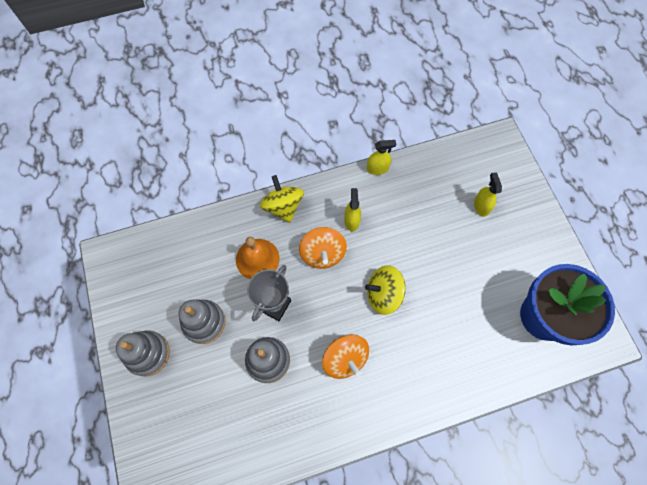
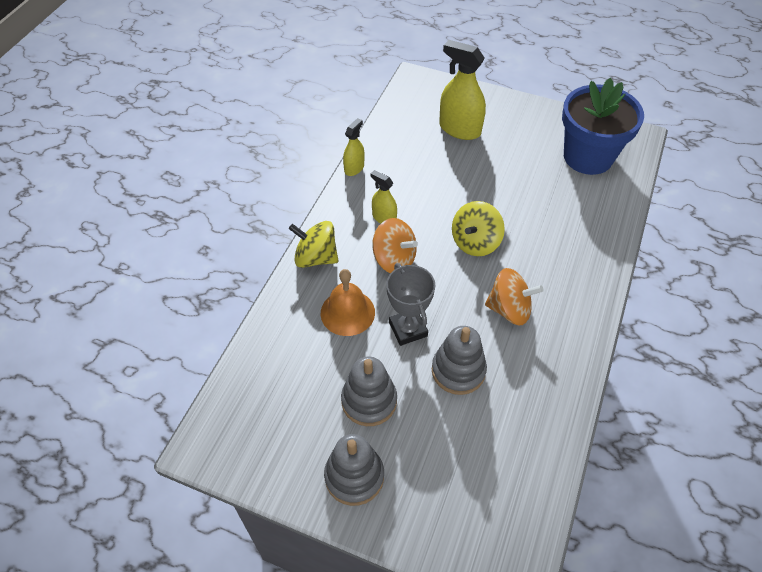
camera: 50 degrees left, 15 degrees down
(481, 206) = (459, 129): yellow spray bottle -> yellow spray bottle, size x1.81

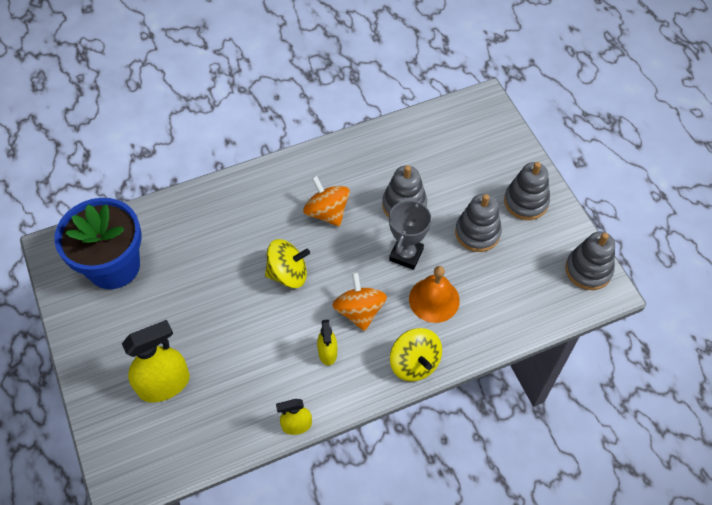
camera: 135 degrees left, 5 degrees up
(234, 453) = (588, 270): none -> grey stacking toy
(459, 129) = (164, 384): yellow spray bottle -> yellow spray bottle turned 105 degrees counterclockwise

